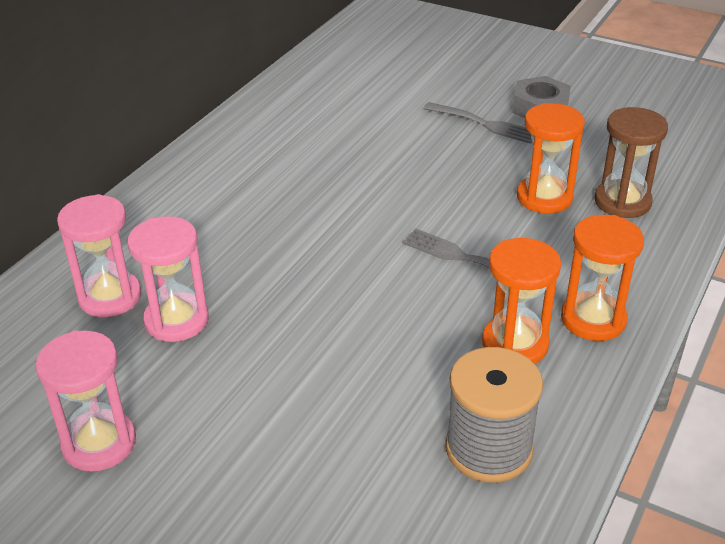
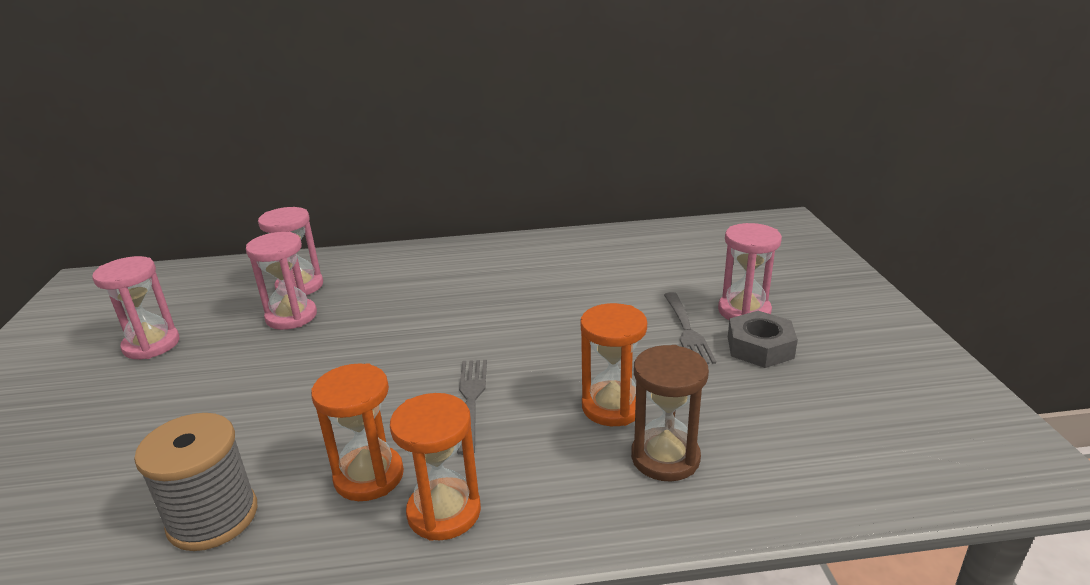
camera: 55 degrees right, 10 degrees down
(487, 90) = (744, 311): none -> pink hourglass

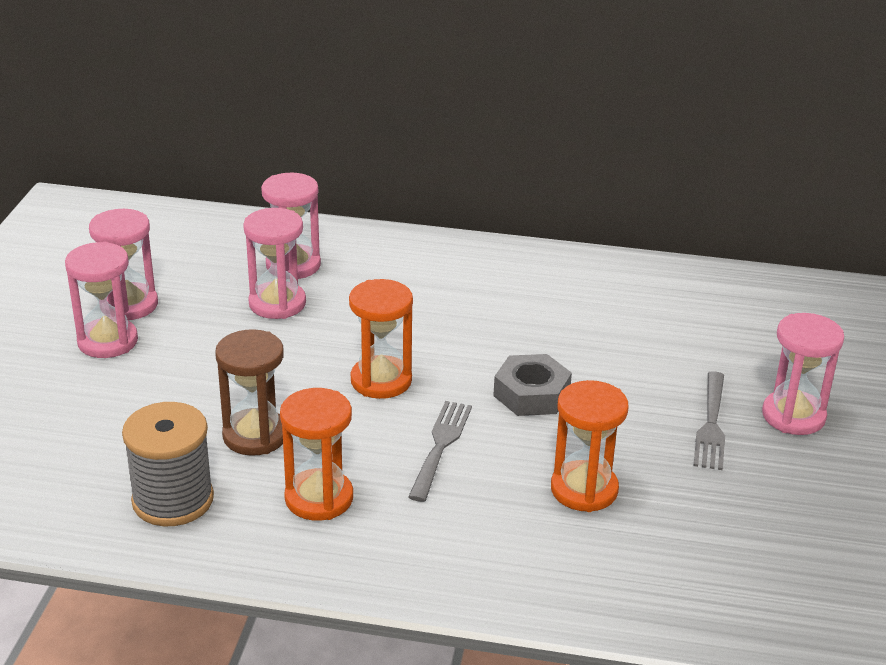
camera: 15 degrees right, 5 degrees up
(131, 379) = (108, 341): none -> pink hourglass
(444, 512) = (379, 548): orange hourglass -> orange hourglass (381, 381)
(665, 457) = (612, 553): brown hourglass -> brown hourglass (255, 435)
(760, 347) = (784, 464): grey nut -> grey nut (531, 394)

